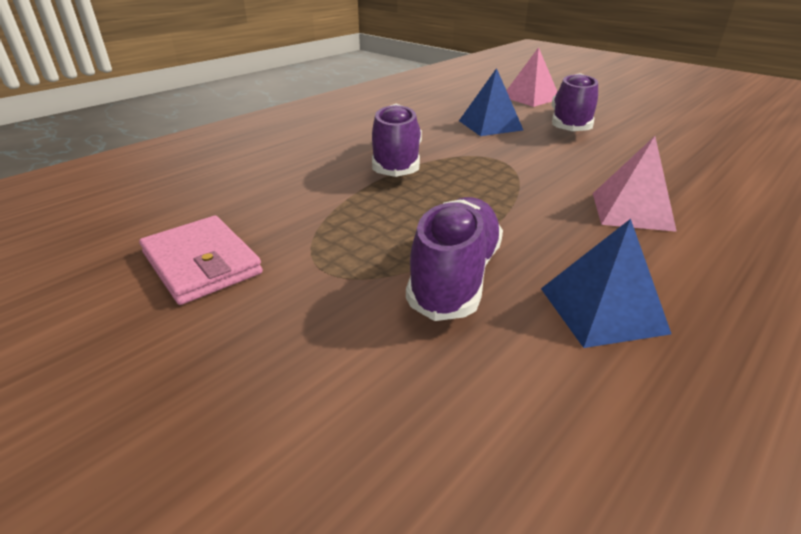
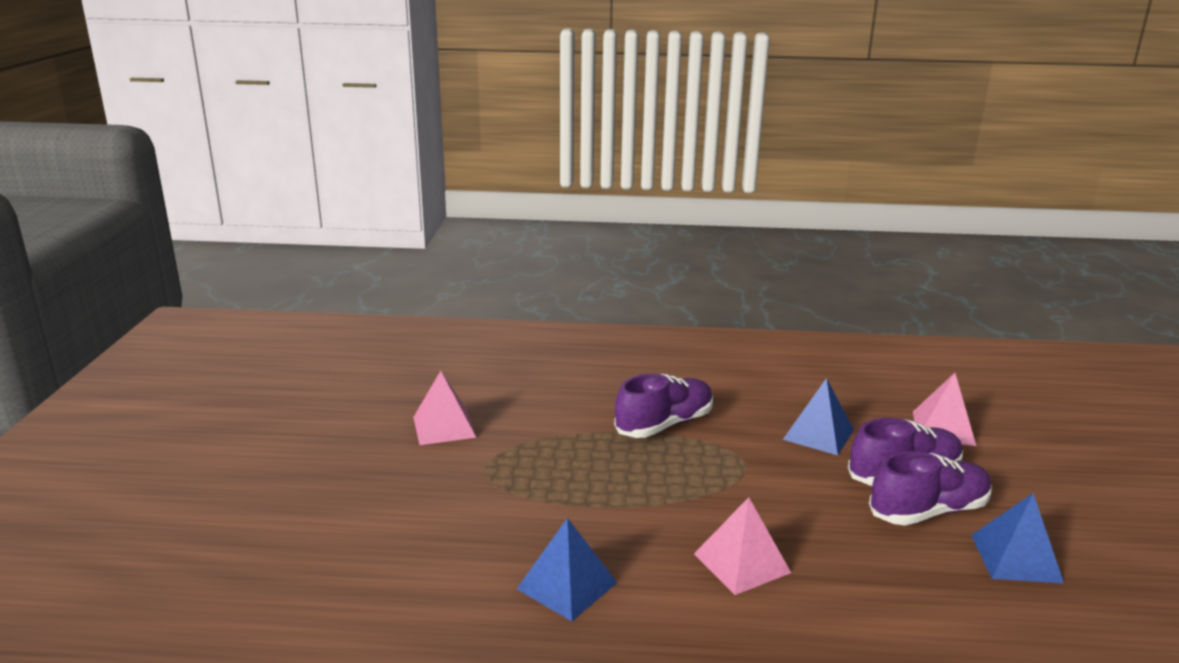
camera: 50 degrees right, 10 degrees down
(202, 263) = (444, 427): pink wallet -> pink pyramid
(455, 276) = (535, 515): purple shoe -> purple shoe (928, 511)
(690, 134) = (1016, 558): none -> blue pyramid

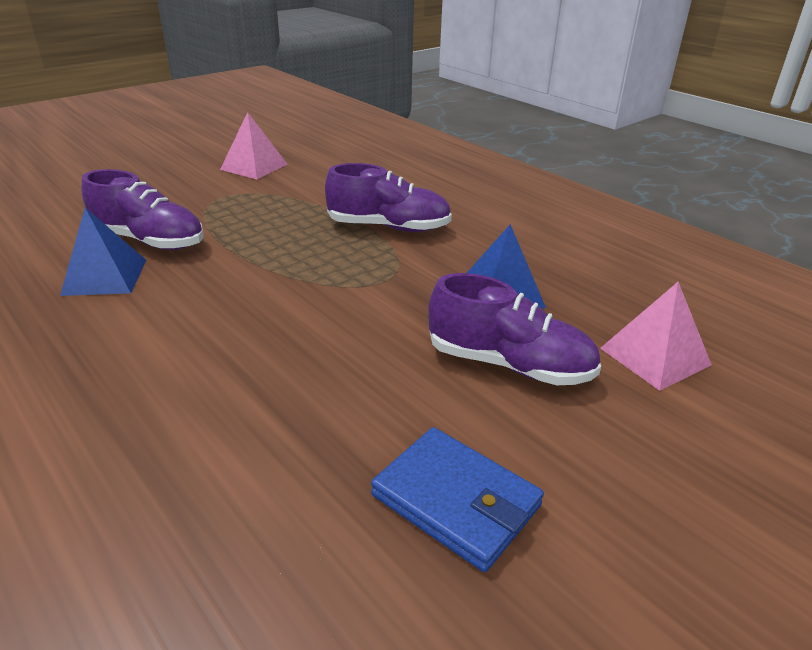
camera: 45 degrees right, 10 degrees up
(742, 563) = (223, 334): pink pyramid -> none
(928, 511) = (462, 404): purple shoe -> purple shoe (149, 240)
(1016, 558) = (456, 500): blue pyramid -> blue wallet

